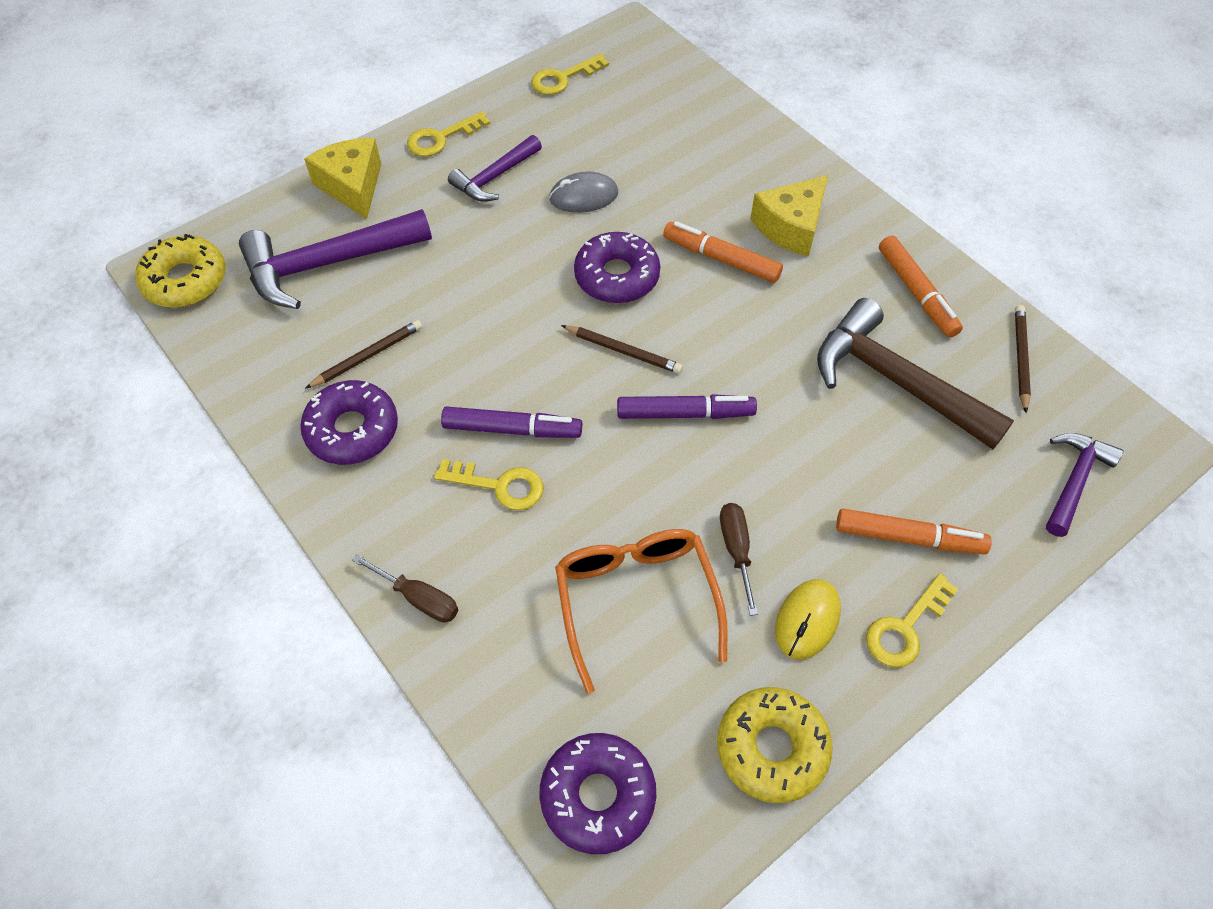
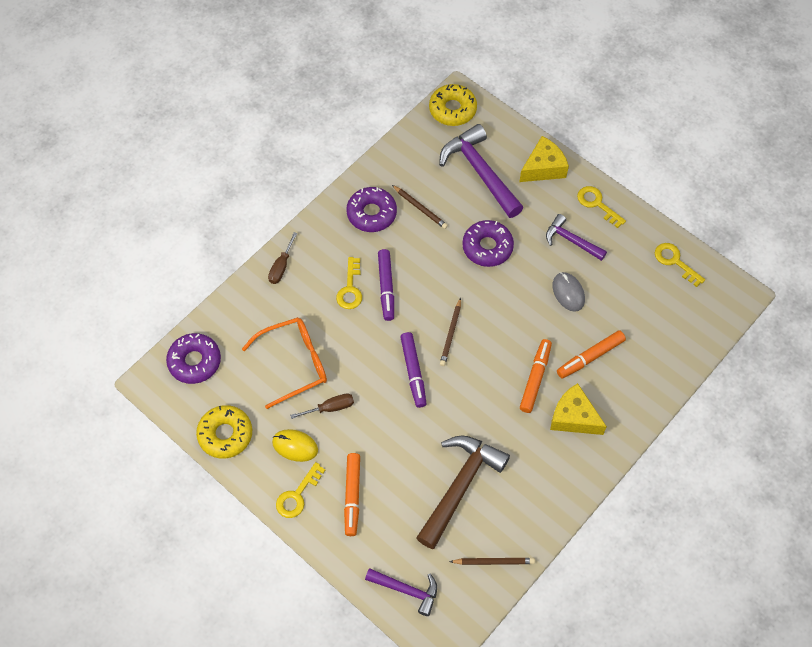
camera: 80 degrees right, 5 degrees up
(617, 276) = (506, 321): purple donut -> purple donut (487, 247)
(905, 628) = (297, 495): yellow key -> yellow key turned 90 degrees counterclockwise
(916, 293) = (534, 497): orange marker -> orange marker (590, 357)

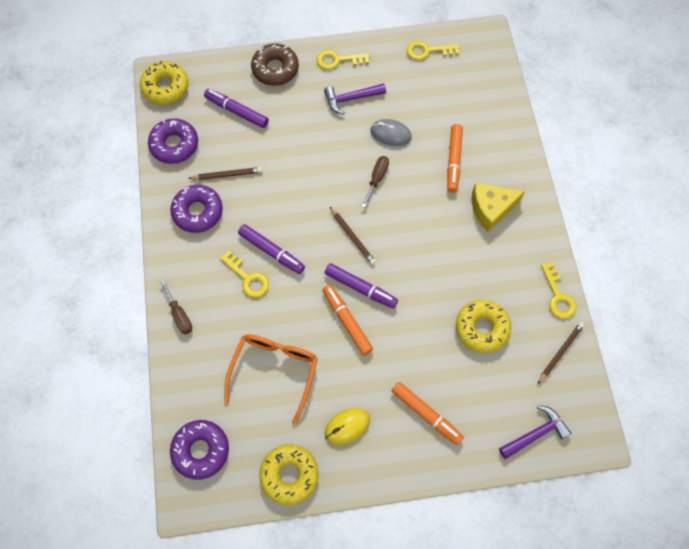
camera: 50 degrees left, 5 degrees up
(297, 495) = (391, 457): yellow key -> yellow key (558, 296)
(330, 408) = (337, 373): brown screwdriver -> brown screwdriver (377, 178)
(460, 486) = (481, 328): brown hammer -> yellow donut
(479, 171) = (237, 111): purple hammer -> purple marker
(487, 247) = (304, 156): purple donut -> purple donut (174, 145)
(535, 378) = (439, 209): orange marker -> orange marker (347, 321)
(543, 168) = (275, 69): yellow cheese -> brown donut

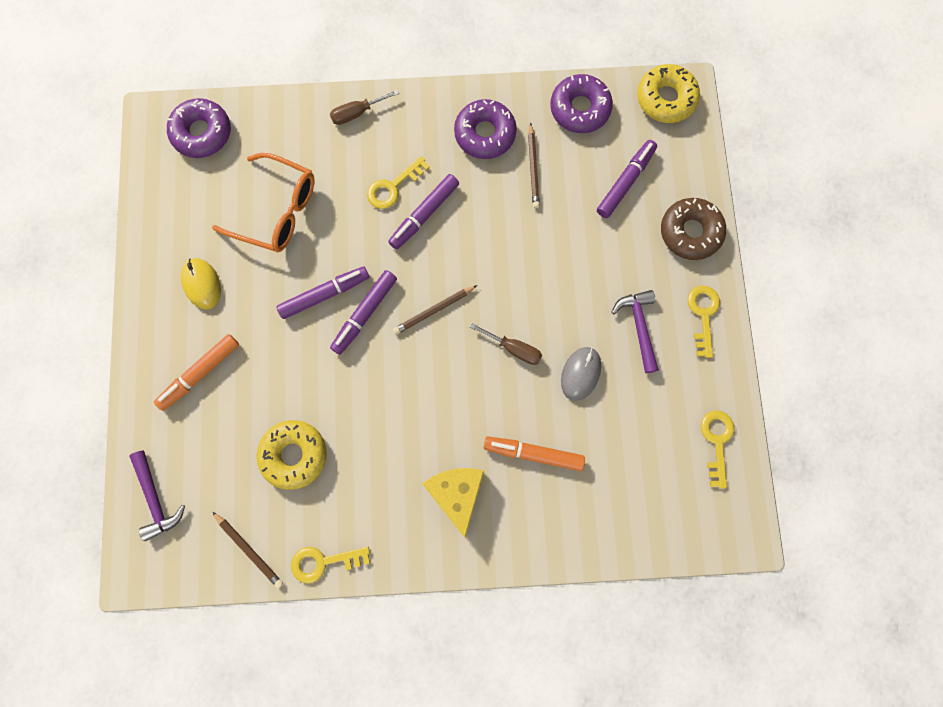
camera: 95 degrees right, 10 degrees up
(289, 475) = (160, 220): yellow donut -> none
(347, 321) = (325, 294): orange marker -> purple marker

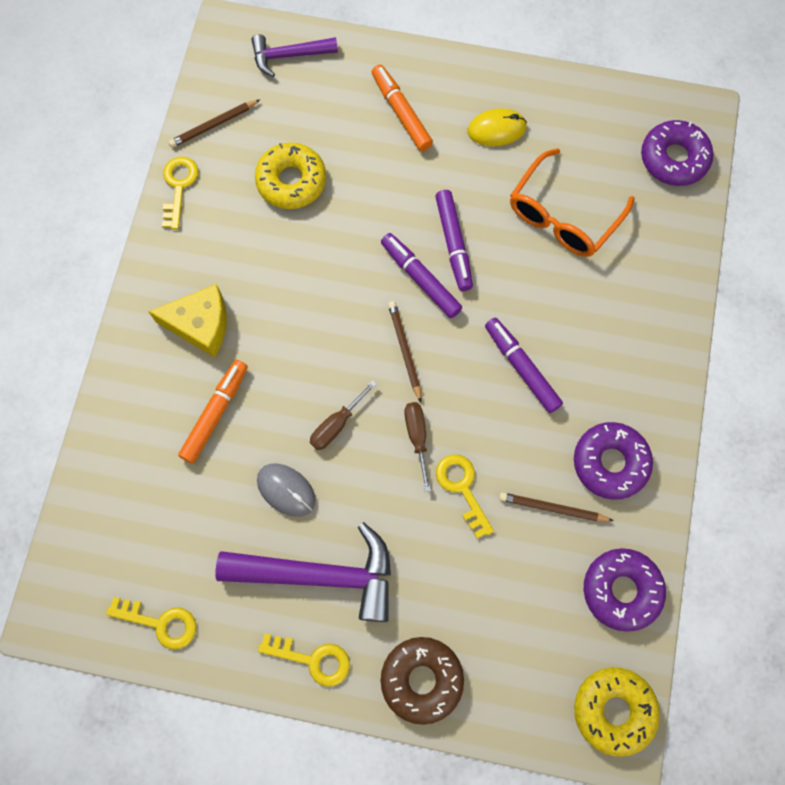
camera: 105 degrees right, 5 degrees down
(357, 113) = (667, 323): brown screwdriver -> brown screwdriver (417, 437)
(393, 187) = (564, 342): yellow key -> yellow key (462, 488)
(625, 182) = (508, 618): purple marker -> none
(638, 326) = (321, 575): purple hammer -> purple hammer, size x1.73

